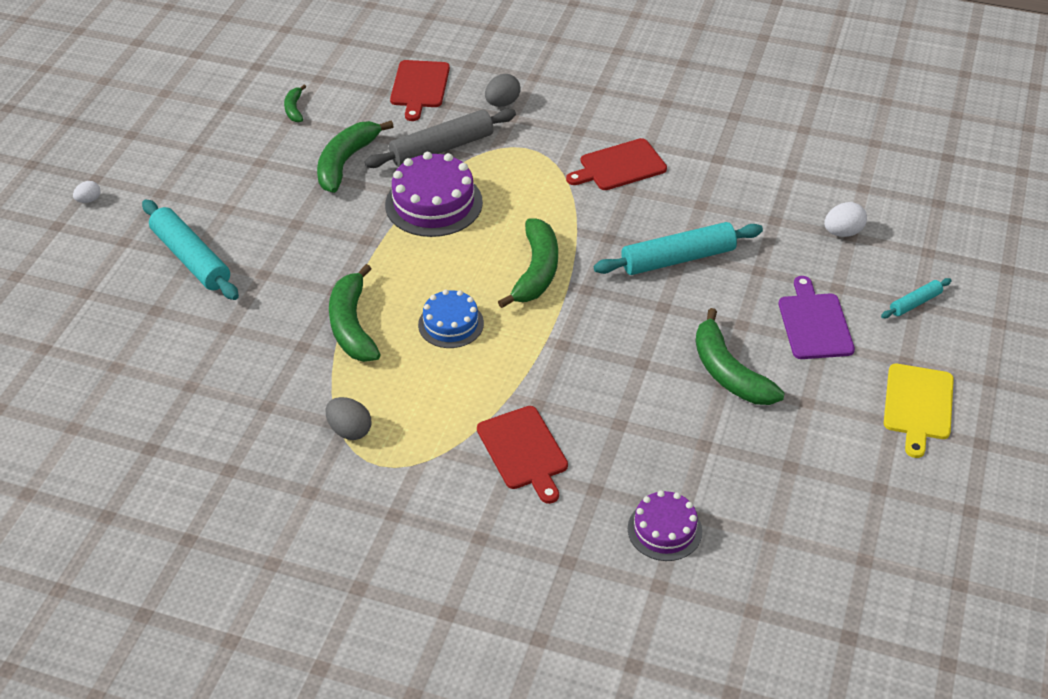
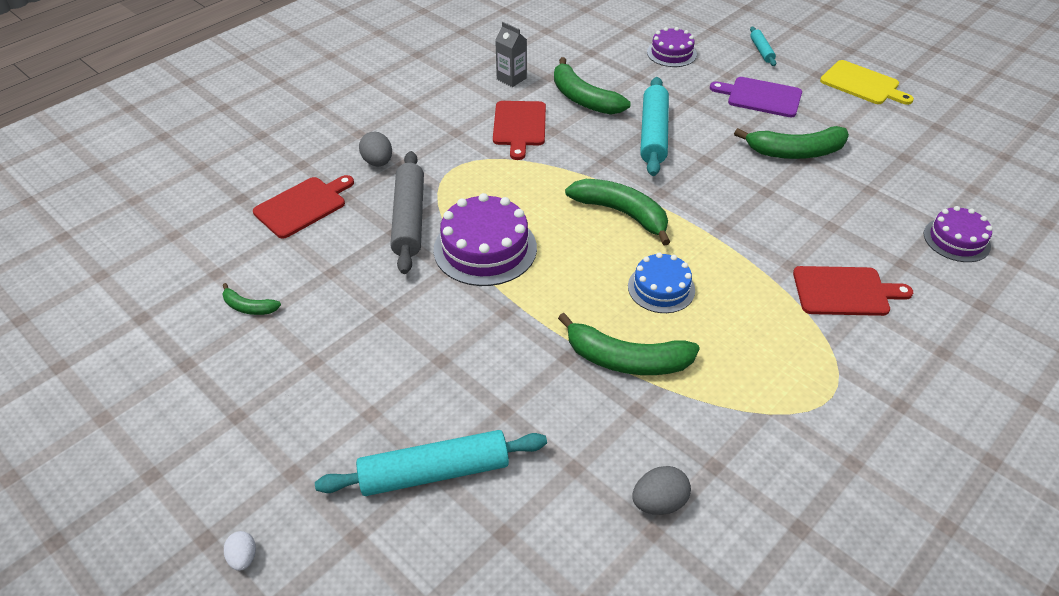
camera: 65 degrees left, 0 degrees up
(346, 162) = (373, 292): green banana -> green banana (583, 98)
(350, 430) = (776, 405): grey egg -> grey egg (659, 502)
(419, 87) = (303, 206): red cutting board -> red cutting board turned 75 degrees counterclockwise
(693, 135) = (511, 78): none -> grey carton
(842, 232) = (671, 53): white egg -> purple cake

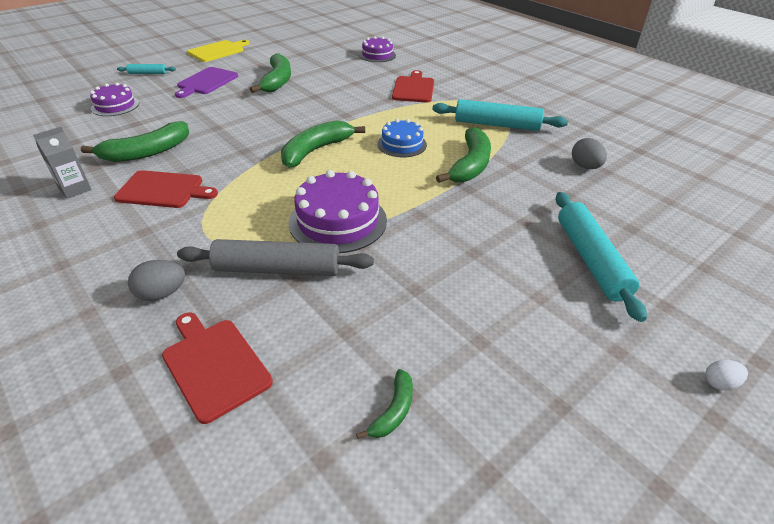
camera: 85 degrees left, 5 degrees down
(653, 134) = (223, 126): turquoise rolling pin -> turquoise rolling pin (497, 125)

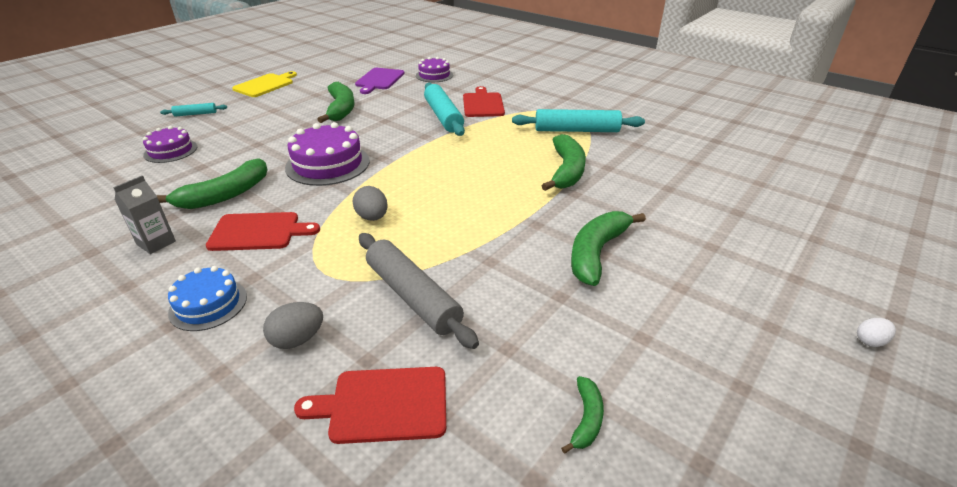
camera: 10 degrees left, 5 degrees down
(206, 82) = (264, 117): purple cutting board -> purple cutting board (379, 80)
(214, 365) = (383, 404): red cutting board -> red cutting board turned 45 degrees counterclockwise
(277, 269) = (413, 296): grey rolling pin -> grey rolling pin turned 60 degrees clockwise
(316, 150) = (408, 173): green banana -> green banana (596, 253)
(338, 221) = (457, 240): purple cake -> purple cake (328, 164)
(402, 144) = (492, 158): blue cake -> blue cake (208, 304)
(585, 166) = (673, 160): grey egg -> grey egg (372, 217)
(591, 259) = (713, 245): turquoise rolling pin -> turquoise rolling pin (443, 116)

